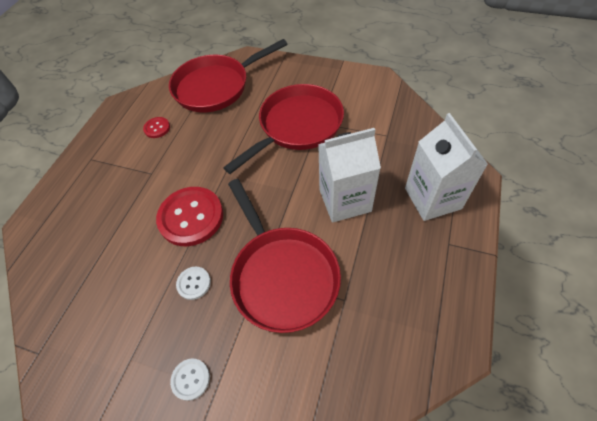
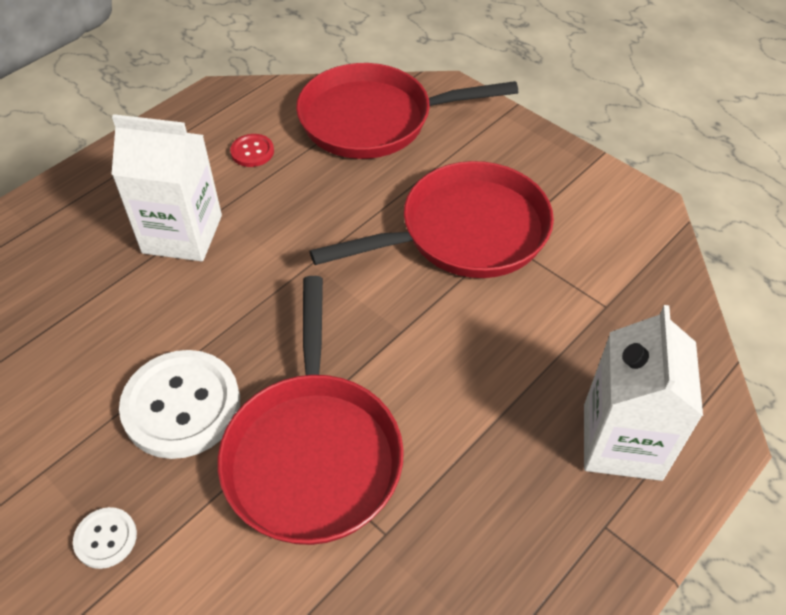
camera: 20 degrees right, 5 degrees down
(191, 217) = (229, 307): red button -> none
(194, 283) = (181, 406): white button -> white button, size x2.13
(345, 200) = (474, 382): white carton -> white carton (182, 234)

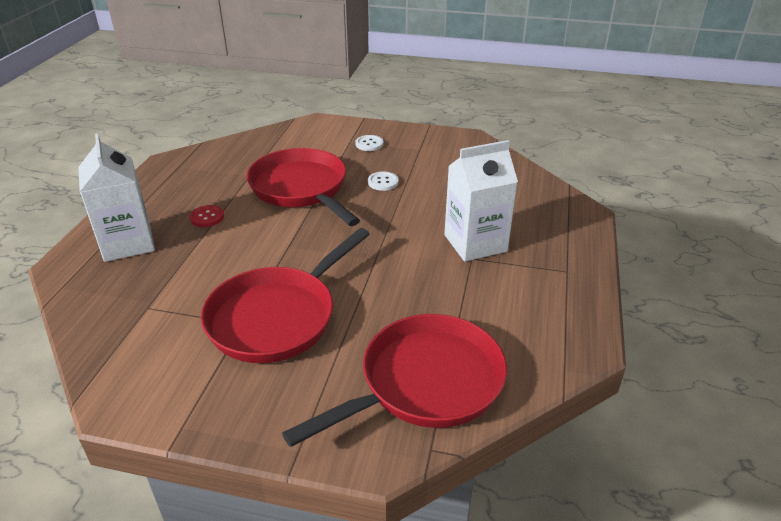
camera: 150 degrees right, 15 degrees down
(181, 406) = (383, 182): white button -> white button, size x0.47
(252, 152) = (495, 311): red button -> red button (207, 217)

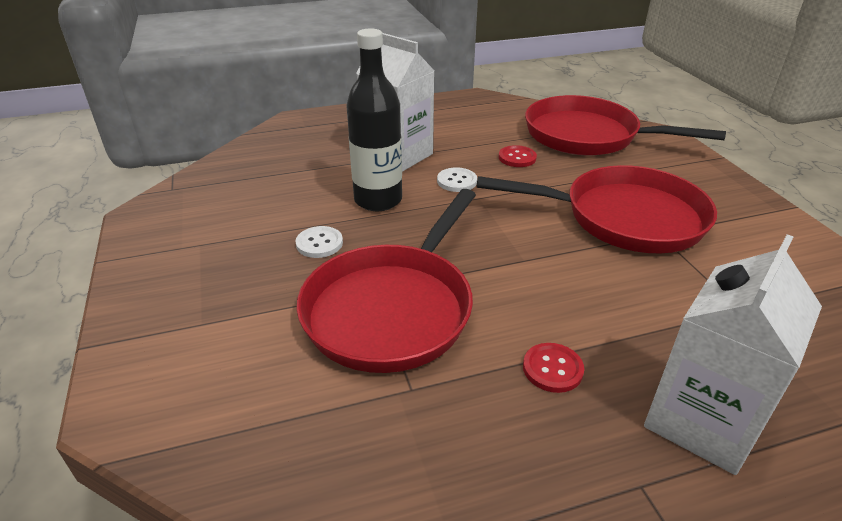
camera: 120 degrees left, 0 degrees up
(369, 144) = (203, 297): white button -> white button (457, 181)
(413, 214) = (378, 200): none -> black bottle
(419, 307) = (517, 158): none -> red button

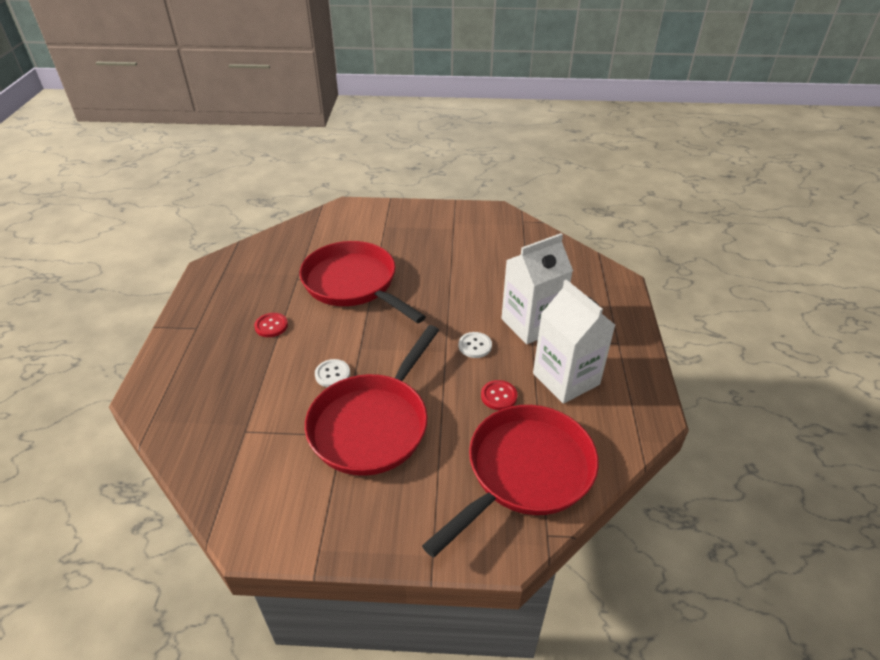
camera: 110 degrees right, 5 degrees up
(319, 243) = (429, 268): white button -> white button (332, 374)
(378, 200) = (467, 300): black bottle -> none
(702, 421) = (201, 364): white carton -> white carton (566, 379)

